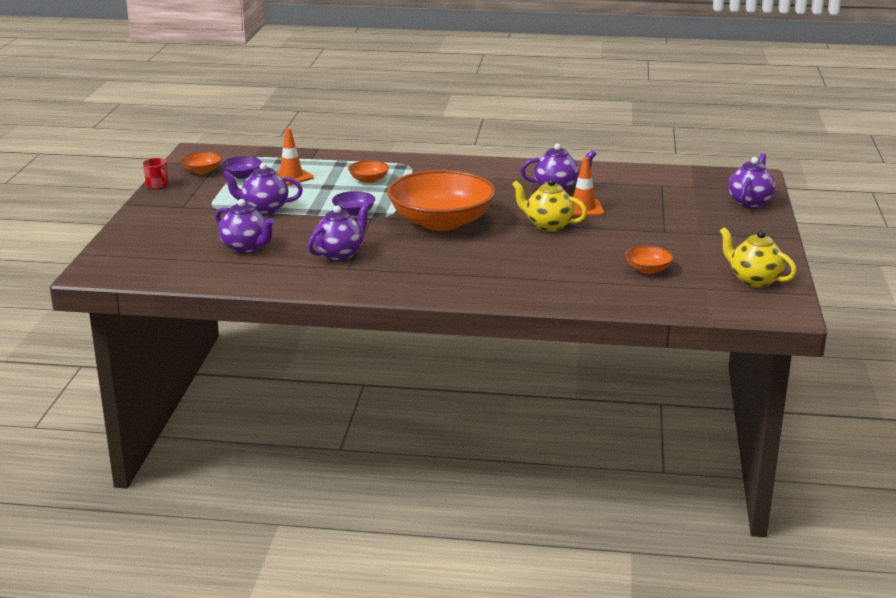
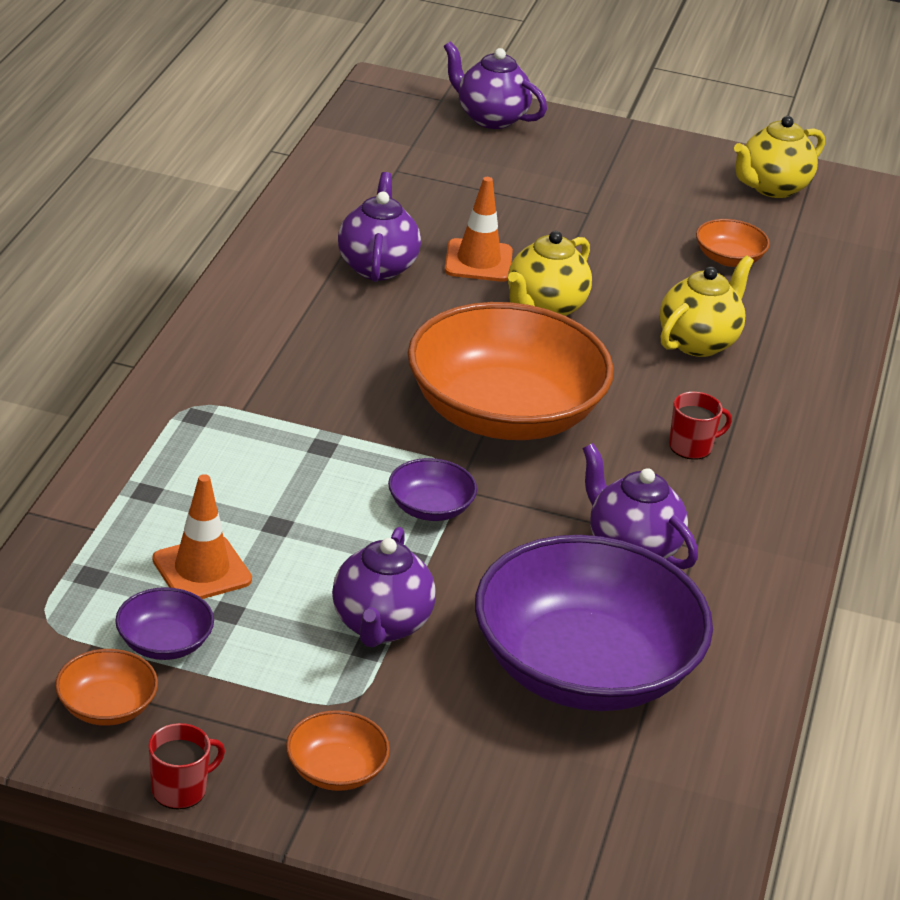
camera: 85 degrees left, 10 degrees up
(246, 248) = (584, 668): purple teapot -> purple bowl
(369, 180) = (260, 466): orange bowl -> orange bowl (336, 770)
(437, 265) = (691, 446): none -> red mug
(544, 264) = (698, 342): none -> yellow teapot

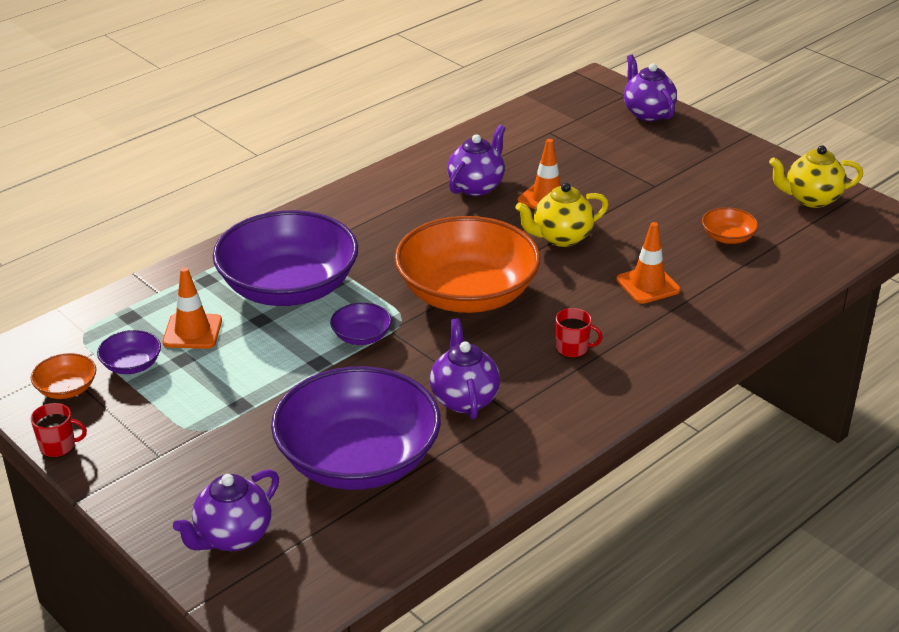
camera: 35 degrees right, 0 degrees up
(270, 470) = (288, 287): none -> purple bowl
(336, 770) = (151, 466): orange bowl -> none
(380, 625) = (261, 394): purple teapot -> purple teapot (232, 537)
(698, 342) = (648, 285): yellow teapot -> orange traffic cone

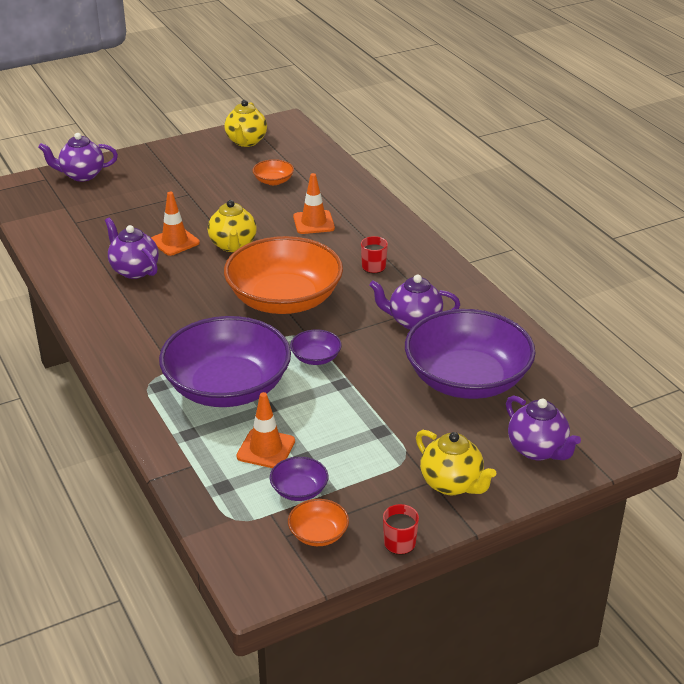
camera: 75 degrees left, 0 degrees up
(157, 472) = (452, 484): none -> yellow teapot

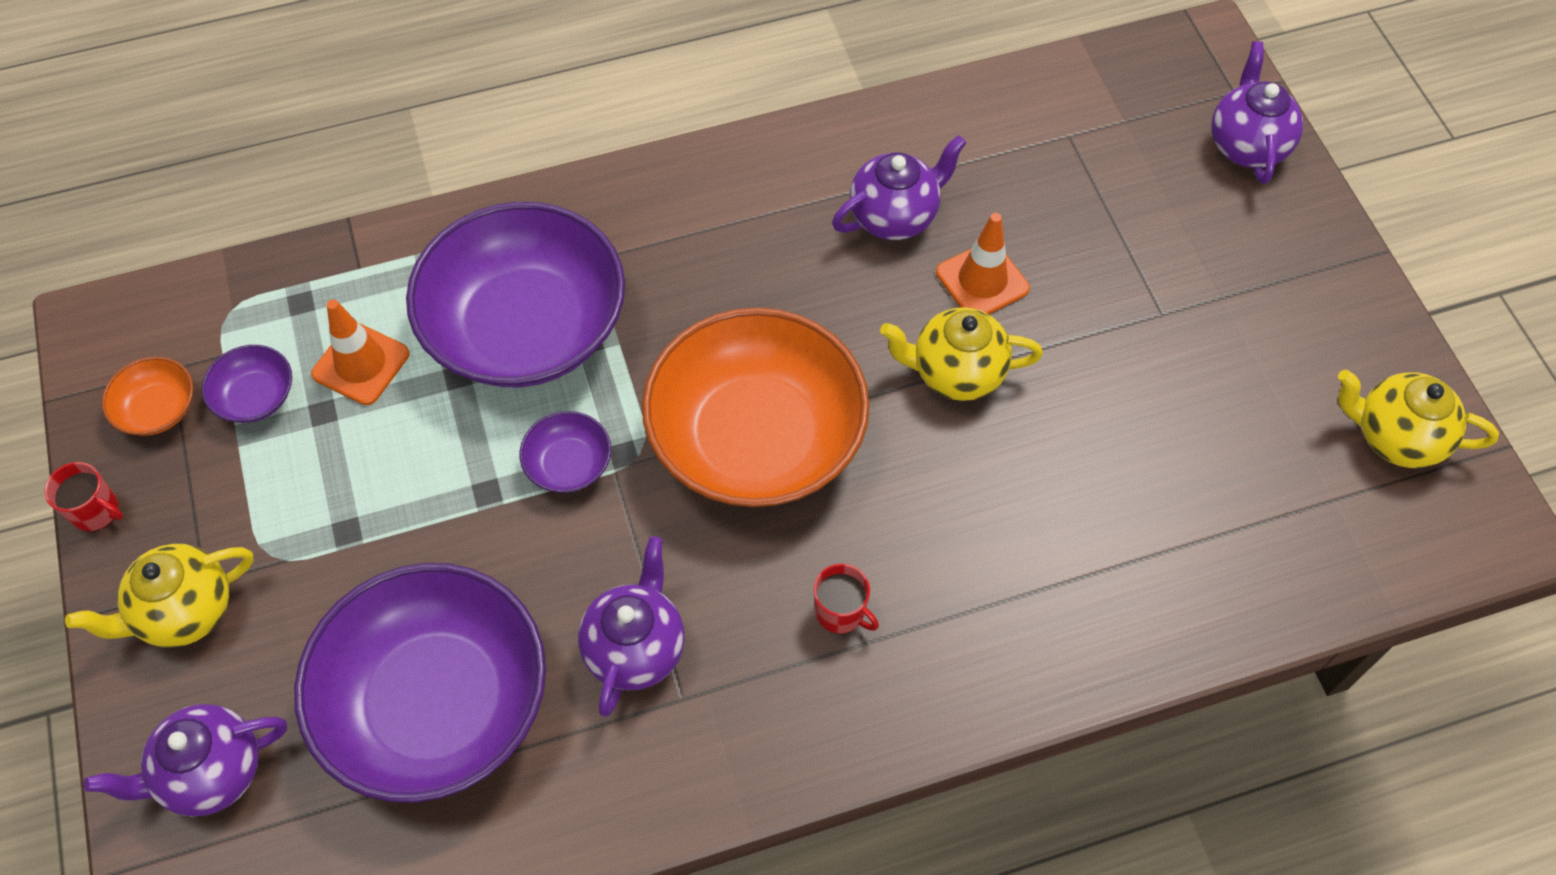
camera: 100 degrees right, 25 degrees up
(273, 181) = (1209, 471): orange bowl -> none
(313, 222) = (1026, 525): orange traffic cone -> none

